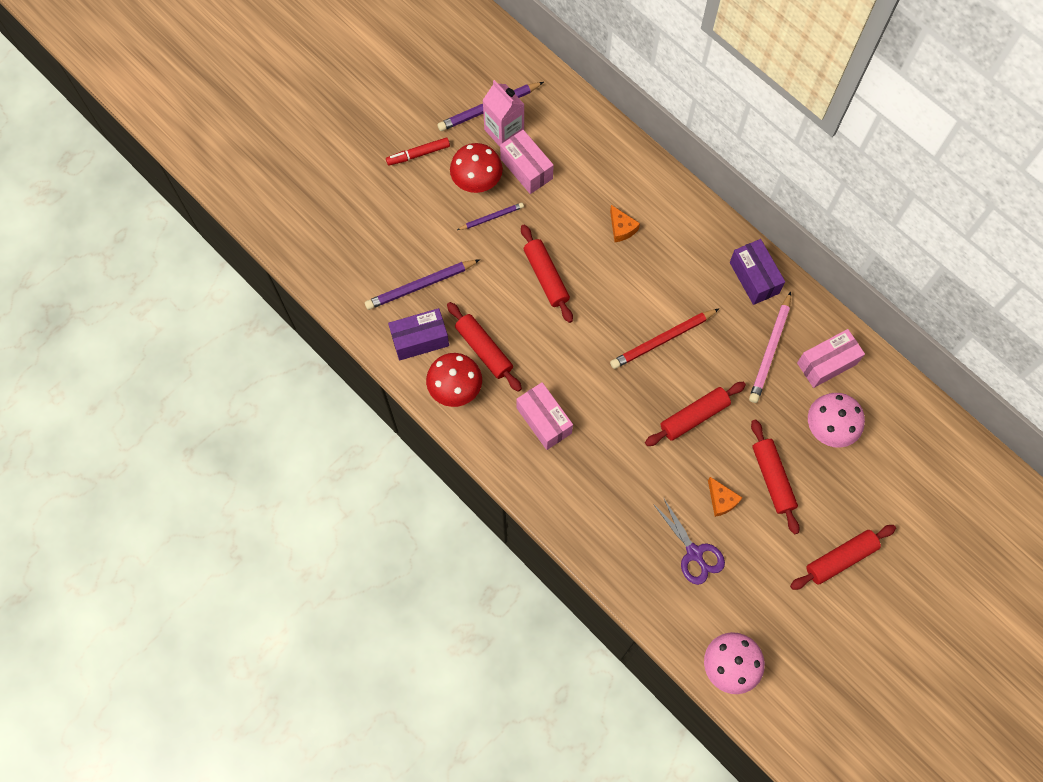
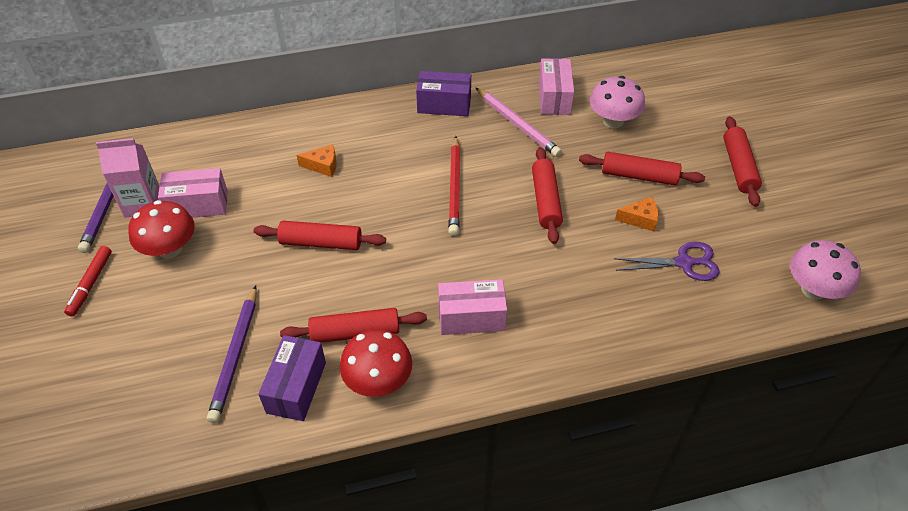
camera: 60 degrees left, 20 degrees down
(492, 217) = (220, 256): purple pencil -> none

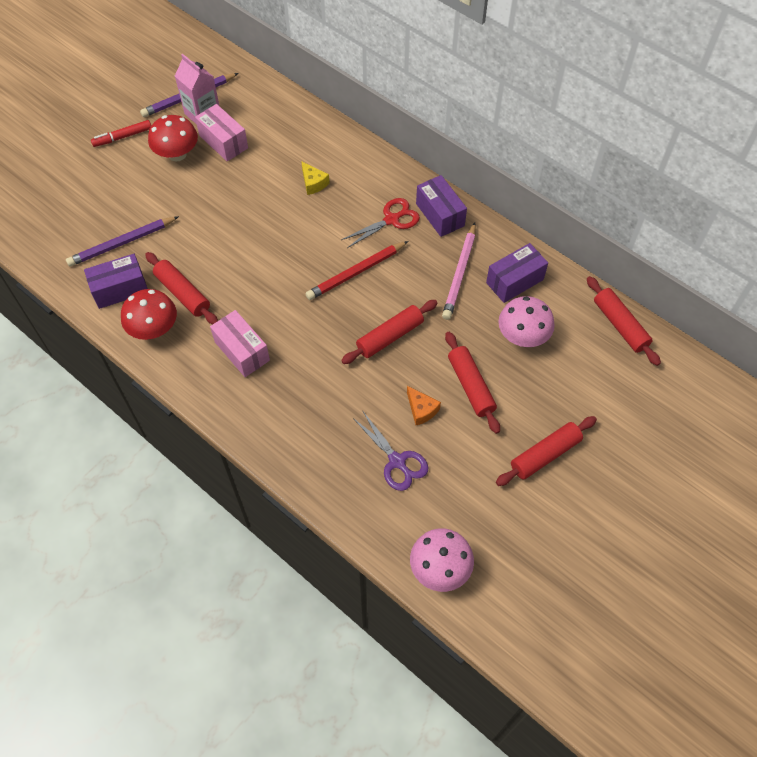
camera: 55 degrees right, 10 degrees up
(321, 243) = (243, 228): red rolling pin -> red rolling pin (620, 325)
(323, 166) = (313, 183): orange cheese -> yellow cheese
(419, 136) = (391, 220): none -> red scissors
(554, 98) = (514, 281): pink box -> purple box

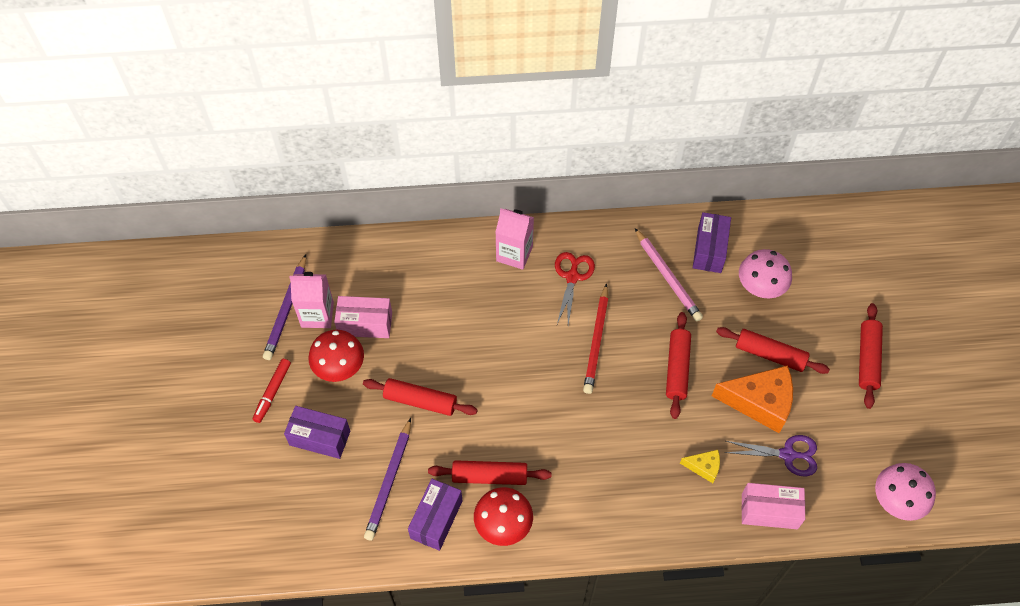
camera: 45 degrees left, 0 degrees up
(242, 351) = (589, 478): pink box -> pink box (769, 511)
(313, 183) = (479, 297): yellow cheese -> yellow cheese (704, 467)
(370, 175) = (514, 254): none -> pink carton
(421, 410) = (759, 402): orange cheese -> orange cheese, size x2.04
(440, 215) = (601, 243): purple box -> purple box (320, 438)
(620, 325) = (809, 223): red rolling pin -> red rolling pin (420, 401)

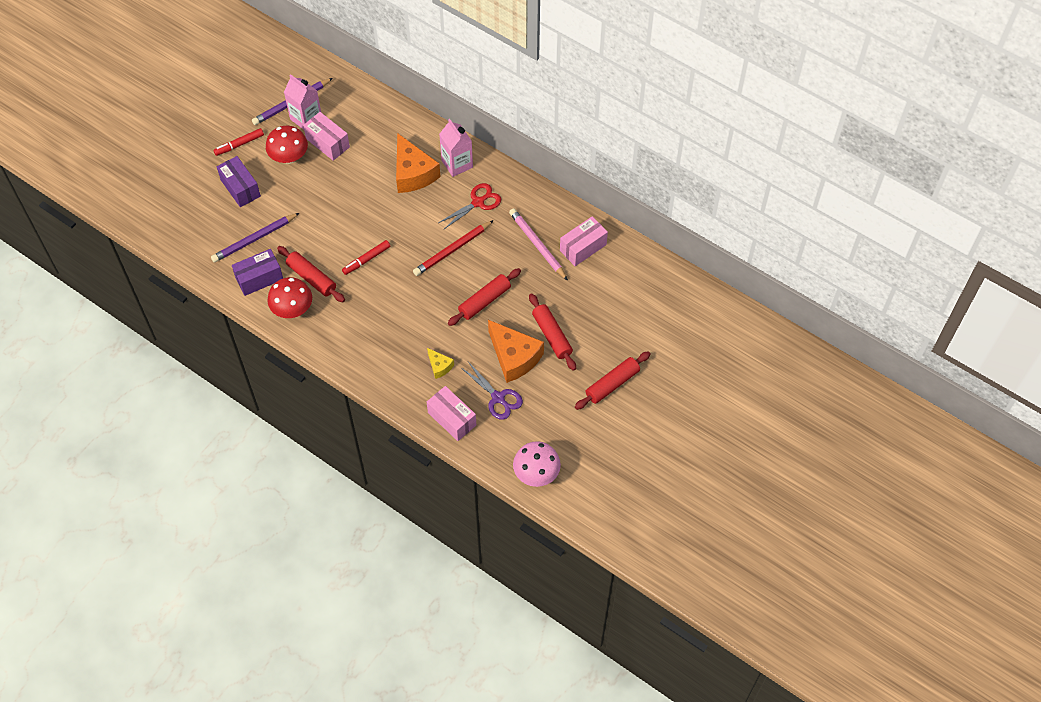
camera: 40 degrees right, 0 degrees up
(420, 401) = (315, 208): red rolling pin -> none
(481, 293) = (413, 173): none -> orange cheese
(525, 414) = (366, 260): none -> red marker
(667, 277) = (537, 245): pink pencil -> pink pencil turned 135 degrees clockwise
(709, 250) = (583, 247): purple box -> pink box
(760, 287) = (591, 292): pink mushroom -> none

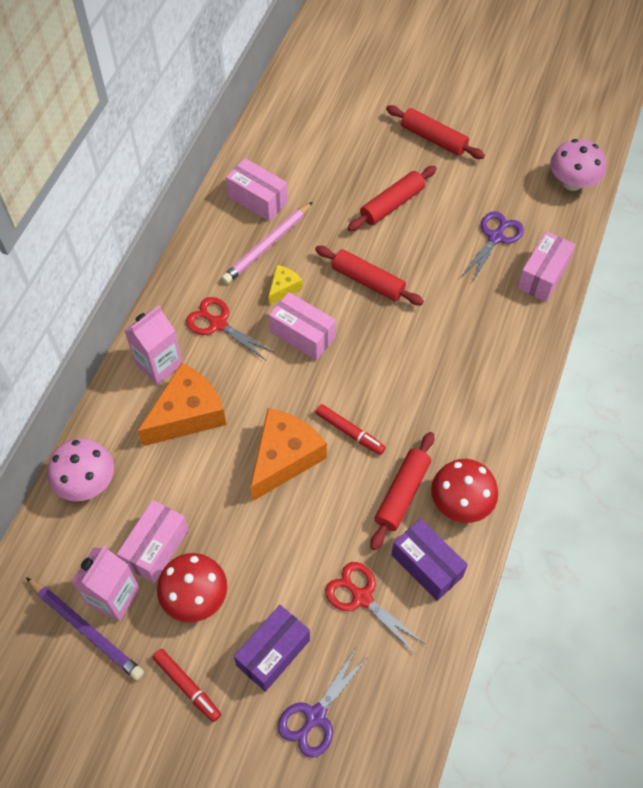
camera: 105 degrees left, 0 degrees up
(196, 200) = (315, 716): none -> purple scissors
(254, 239) = (362, 597): purple pencil -> red scissors
(384, 115) = (87, 482): none -> pink mushroom
(439, 366) = (478, 306): yellow cheese -> yellow cheese (283, 288)
(452, 250) = (302, 335): red pencil -> pink box
(514, 357) = (435, 234): orange cheese -> orange cheese (284, 458)

